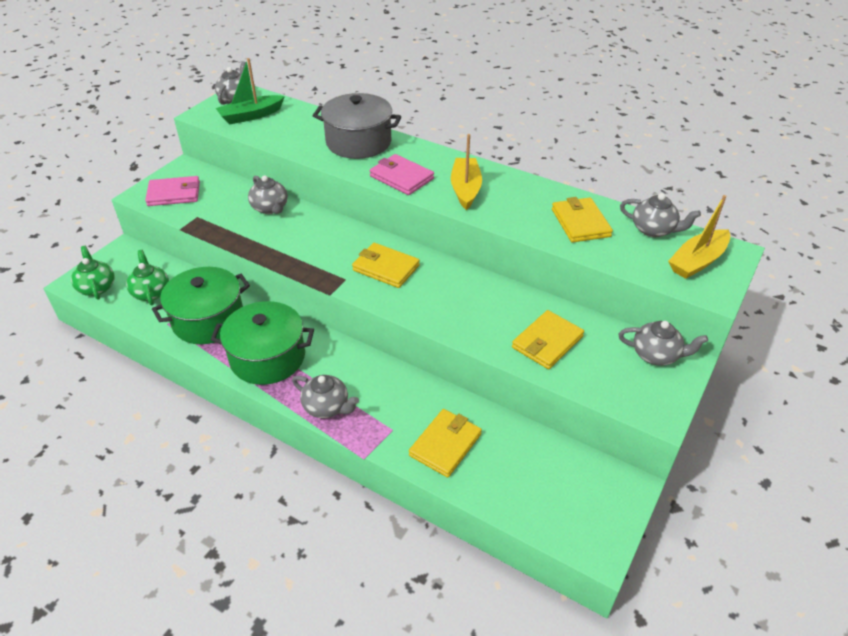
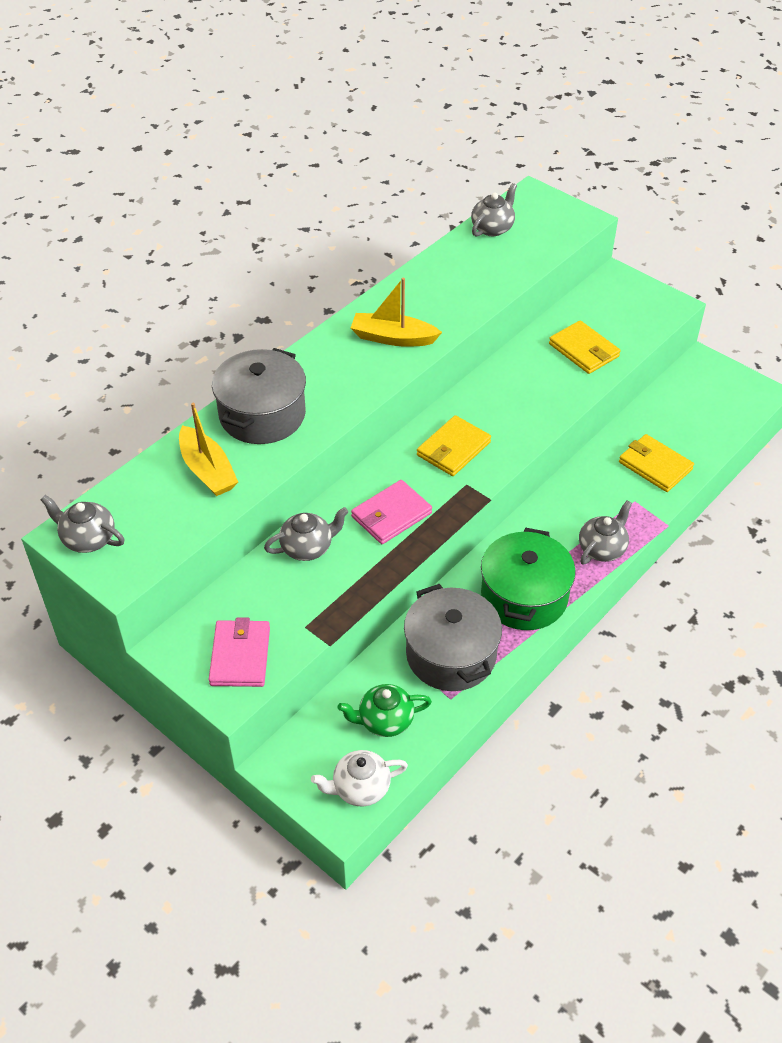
camera: 80 degrees left, 5 degrees up
(97, 287) = (360, 788): green teapot -> white teapot
(208, 320) = (451, 654): green pot -> grey pot
(251, 116) = (149, 521): green boat -> none
(401, 177) = (355, 385): pink wallet -> pink wallet (391, 515)
(580, 223) = (472, 270): yellow wallet -> none
(656, 355) = (606, 289): grey teapot -> none
(697, 261) = (543, 216): yellow boat -> yellow boat (207, 470)

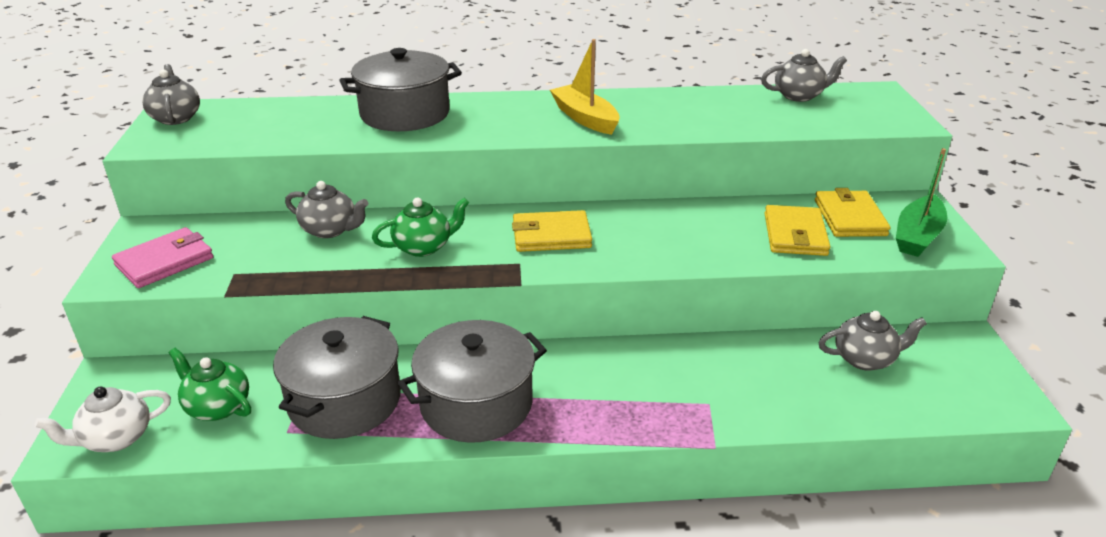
camera: 45 degrees right, 15 degrees down
(207, 470) = (310, 123): yellow boat -> none
(360, 788) = (116, 438): white teapot -> white teapot turned 60 degrees counterclockwise
(391, 515) = (424, 247): pink wallet -> green teapot
(524, 596) = (476, 404): green pot -> grey pot
(602, 548) = (612, 419): grey teapot -> grey teapot (865, 359)
(644, 307) = (917, 236): none -> green boat
(655, 466) = (777, 389): yellow wallet -> yellow wallet (849, 218)

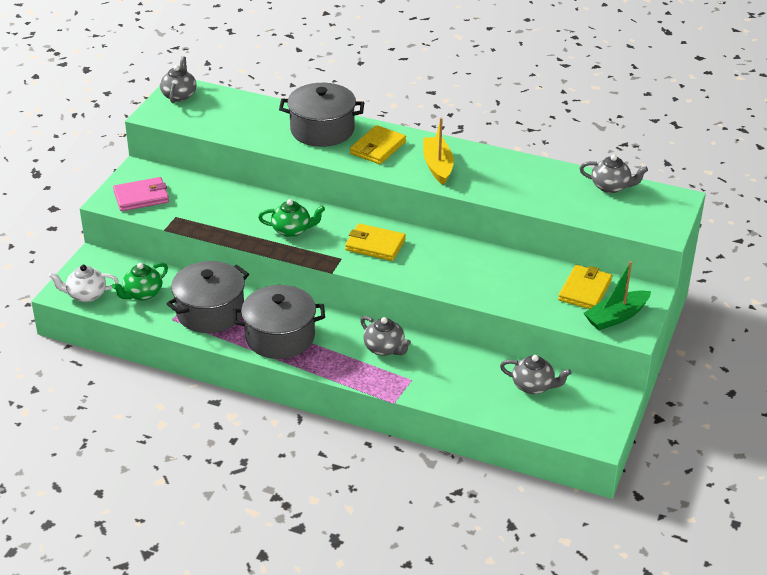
camera: 25 degrees right, 5 degrees up
(217, 407) = (142, 294): green teapot -> green teapot turned 105 degrees counterclockwise
(330, 230) = (244, 202): grey teapot -> grey teapot (384, 348)
(795, 235) = (533, 291): yellow wallet -> yellow wallet (378, 148)

